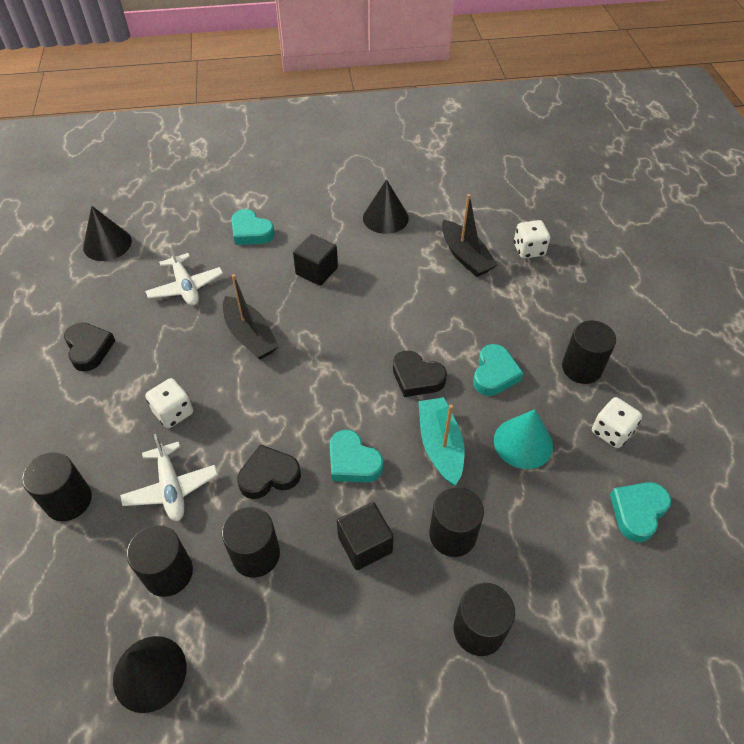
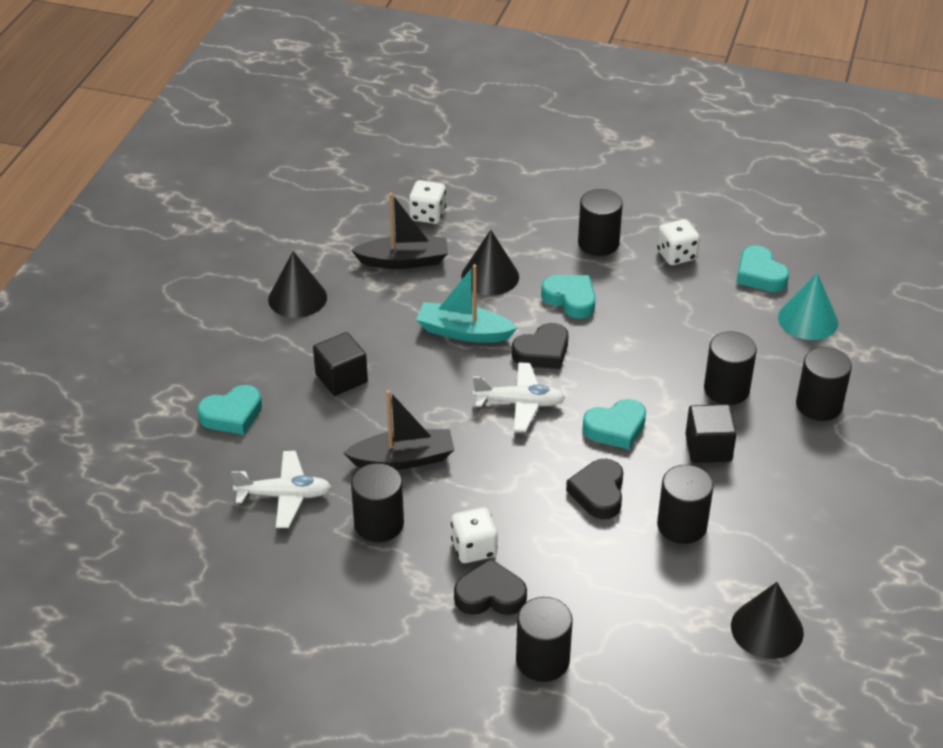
camera: 65 degrees left, 10 degrees down
(89, 349) = (327, 606): black heart -> black heart (490, 595)
(107, 244) = (146, 555): black cone -> black cone (490, 276)
(168, 573) = (670, 594): black cylinder -> black cylinder (379, 524)
(171, 488) = (572, 571): white plane -> white plane (519, 403)
(440, 445) = (630, 364): turquoise boat -> turquoise boat (463, 332)
(523, 442) = (657, 311): turquoise cone -> turquoise cone (808, 320)

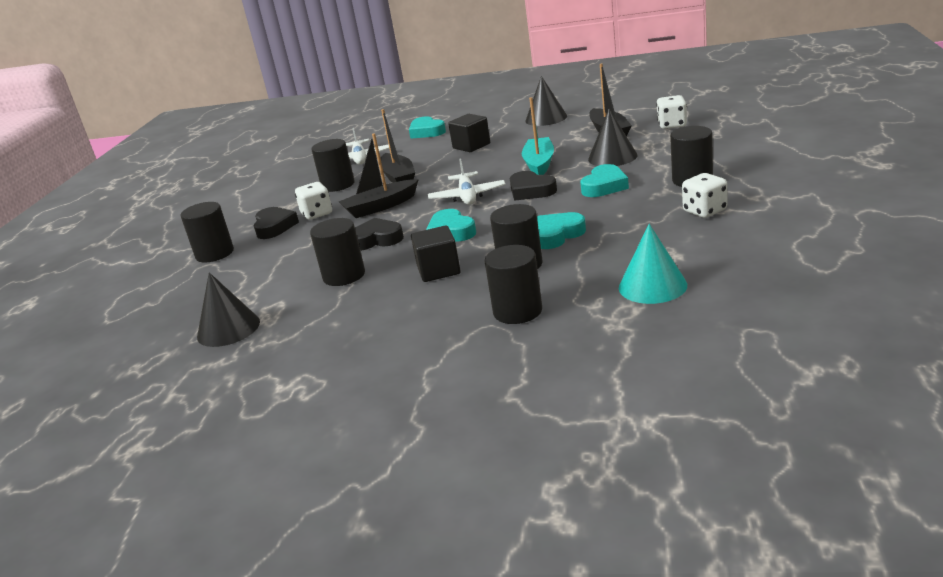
camera: 85 degrees right, 15 degrees down
(496, 483) = (380, 207): none -> black boat
(760, 274) = (709, 251): turquoise heart -> turquoise heart (557, 235)

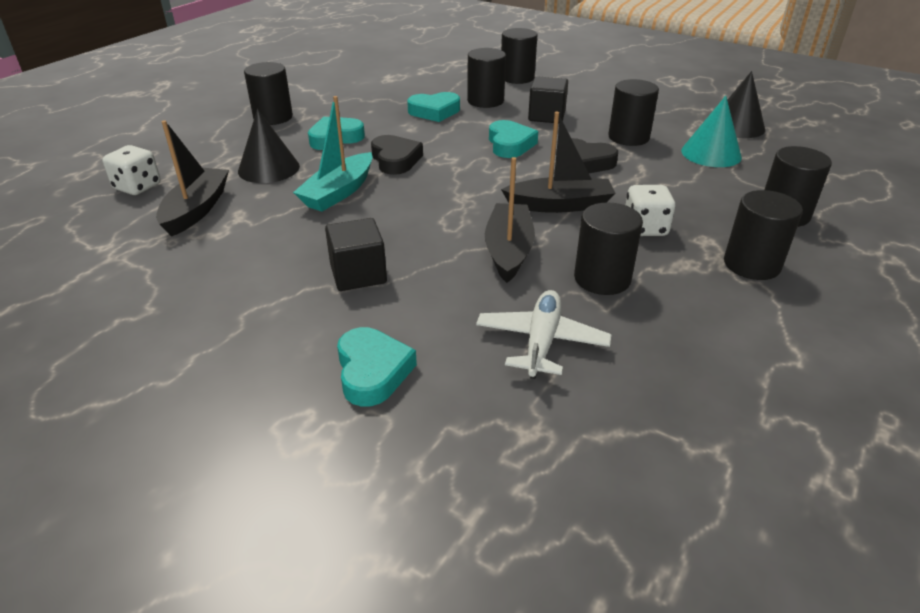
camera: 160 degrees left, 10 degrees up
(248, 218) = (751, 264): none -> black cylinder
(274, 227) = (706, 228): black heart -> none
(467, 196) = (457, 179): white plane -> none
(546, 118) = (188, 289): black cone -> none
(652, 286) = (428, 67): turquoise cone -> turquoise cone (711, 153)
(705, 211) = (319, 93): white dice -> none

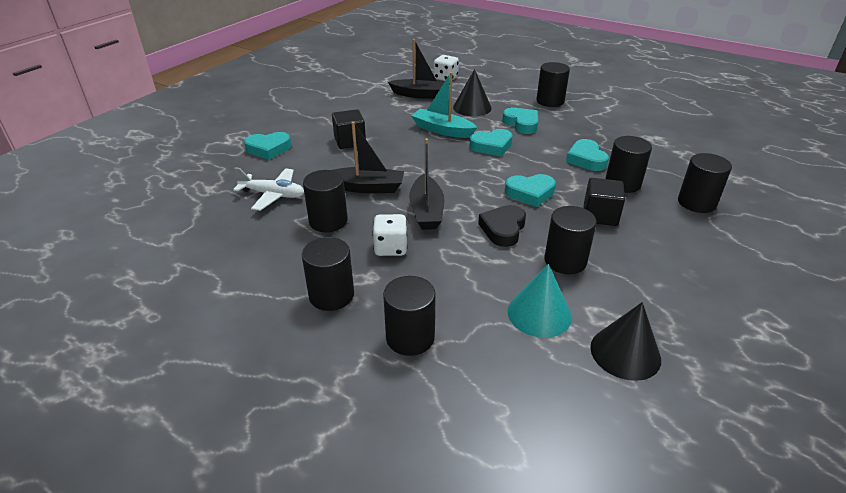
camera: 90 degrees right, 0 degrees up
(395, 160) = (492, 146): black heart -> turquoise heart

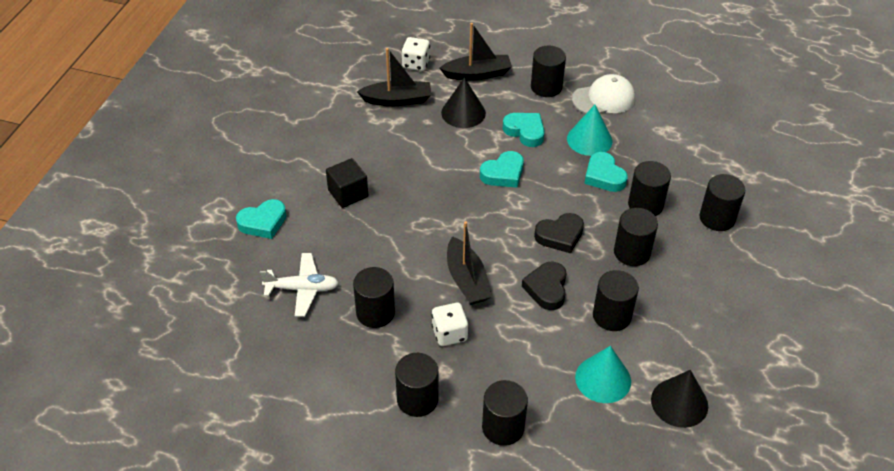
camera: 15 degrees left, 10 degrees up
(367, 187) = (395, 260): black boat -> black boat (477, 74)
(442, 130) = (442, 157): turquoise boat -> none
(530, 193) = (560, 236): turquoise heart -> black heart
(579, 135) = (589, 139): none -> turquoise cone
(600, 113) = (604, 99): none -> white cap
(600, 215) = (632, 252): black cube -> black cylinder

